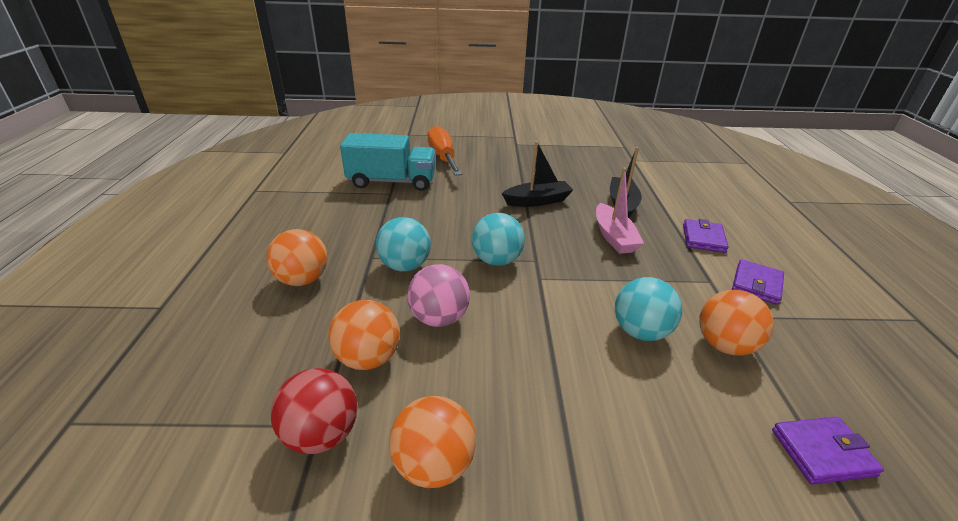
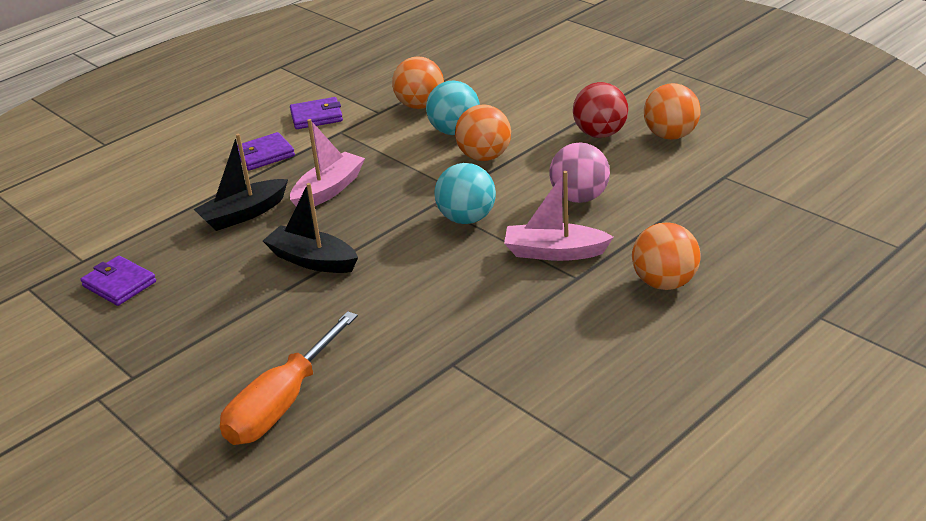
camera: 130 degrees left, 0 degrees up
(321, 434) = (725, 171): red ball -> red ball (600, 134)
(368, 358) = (661, 196): orange ball -> orange ball (484, 157)
(392, 182) = (423, 386): turquoise truck -> none
(405, 266) = (554, 252): turquoise ball -> pink boat
(822, 452) = (471, 65): purple wallet -> purple wallet (119, 284)

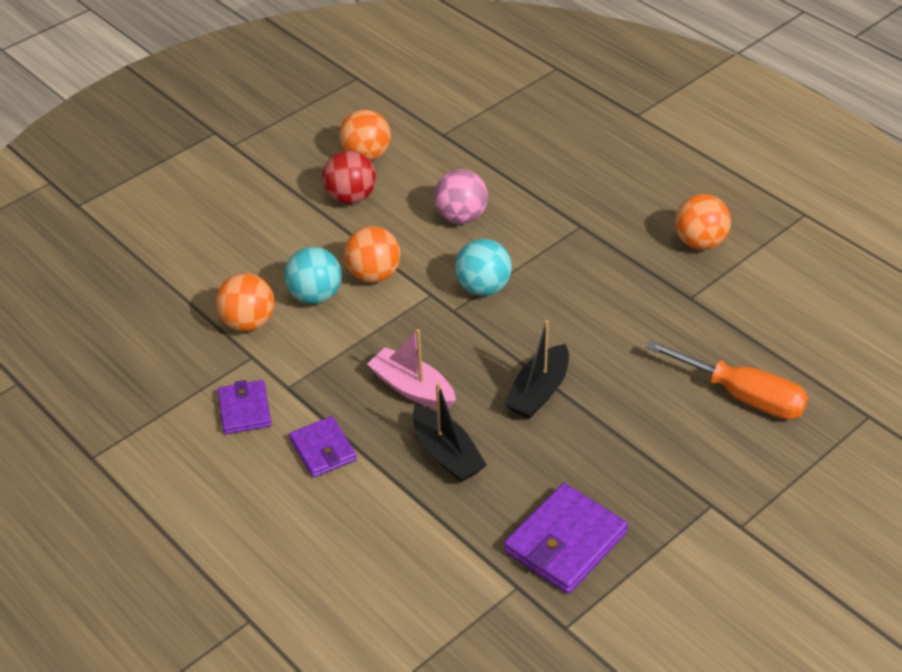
camera: 90 degrees left, 10 degrees up
(119, 284) = (565, 542): purple wallet -> purple wallet, size x1.60
(554, 252) = (544, 236): pink boat -> none
(664, 283) = (592, 180): orange ball -> orange ball (700, 242)

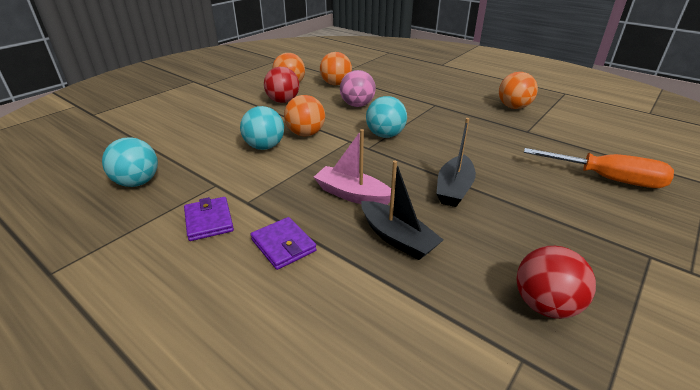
camera: 10 degrees left, 10 degrees down
(159, 344) = (137, 182): none -> turquoise ball
(248, 322) = (213, 165): orange ball -> orange ball (336, 84)
(565, 542) = (545, 305): purple wallet -> red ball

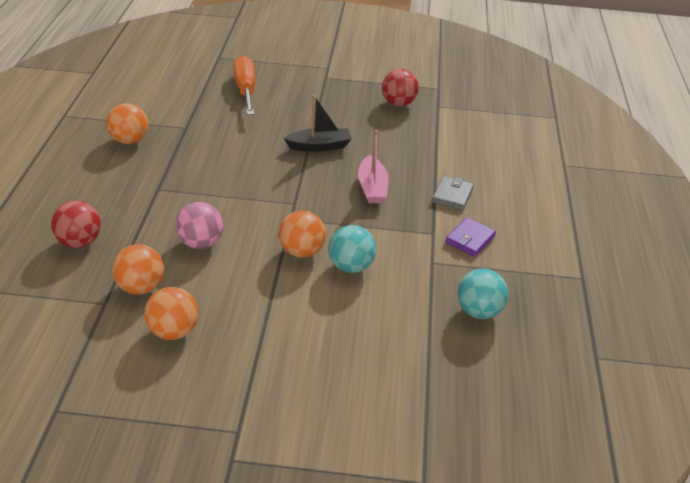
camera: 125 degrees left, 5 degrees up
(283, 101) = (234, 309): red ball -> red ball (80, 242)
(283, 245) = (452, 195): purple wallet -> grey wallet
(385, 135) = (261, 201): turquoise ball -> none
(397, 238) = (398, 155): black boat -> none

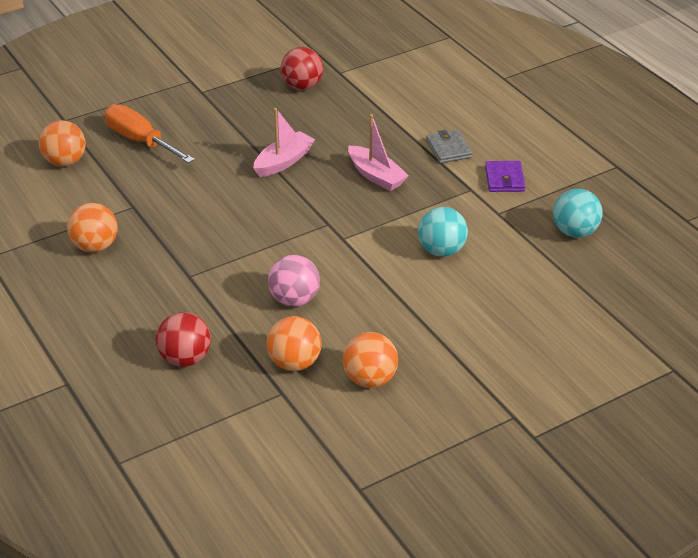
camera: 35 degrees left, 0 degrees up
(302, 251) = (388, 260): orange ball -> orange ball (65, 162)
(319, 146) = (283, 162): black boat -> pink boat

